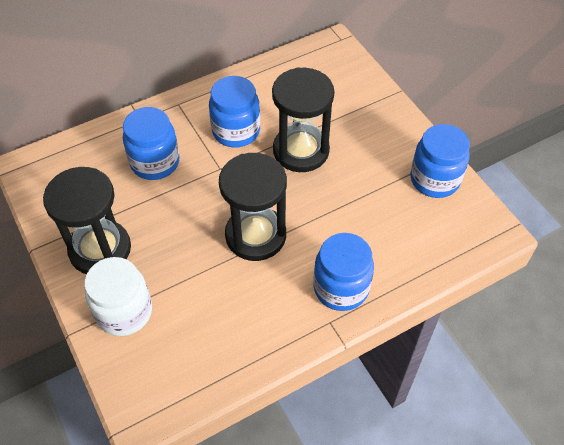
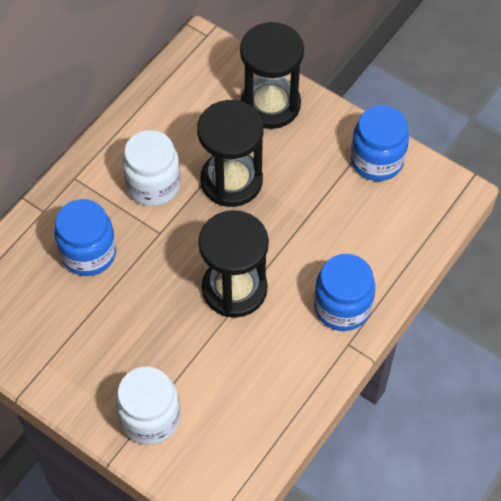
camera: 25 degrees left, 5 degrees up
(100, 249) = (88, 367): black hourglass -> black hourglass (270, 104)
(236, 131) = (153, 185): blue jar -> white jar

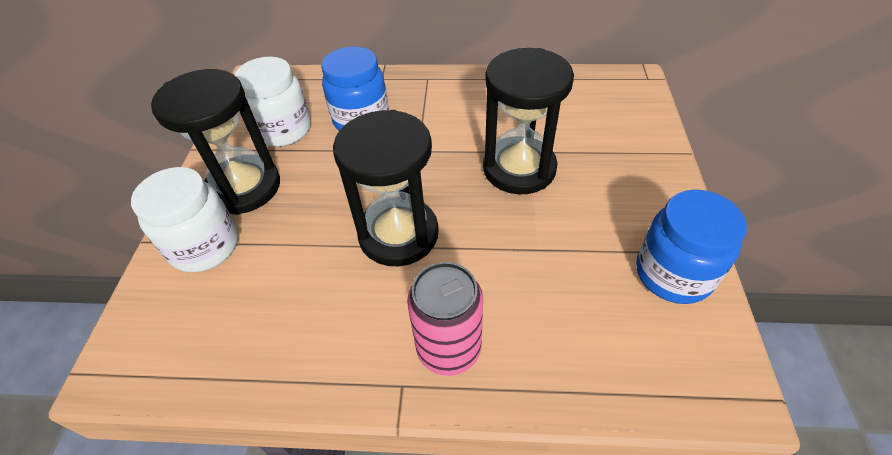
camera: 60 degrees right, 10 degrees down
(153, 185) = (463, 122): white jar -> white jar (283, 130)
(270, 104) = (632, 152): black hourglass -> black hourglass (244, 187)
(342, 307) = (449, 349): blue jar -> pink can

